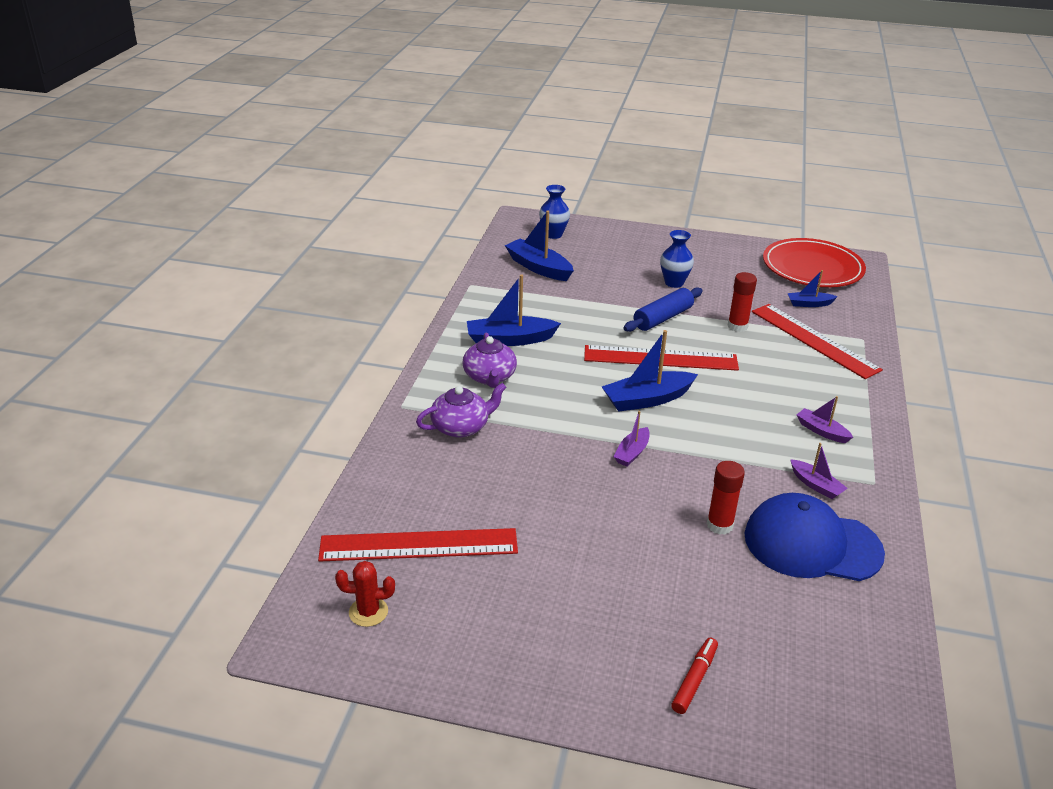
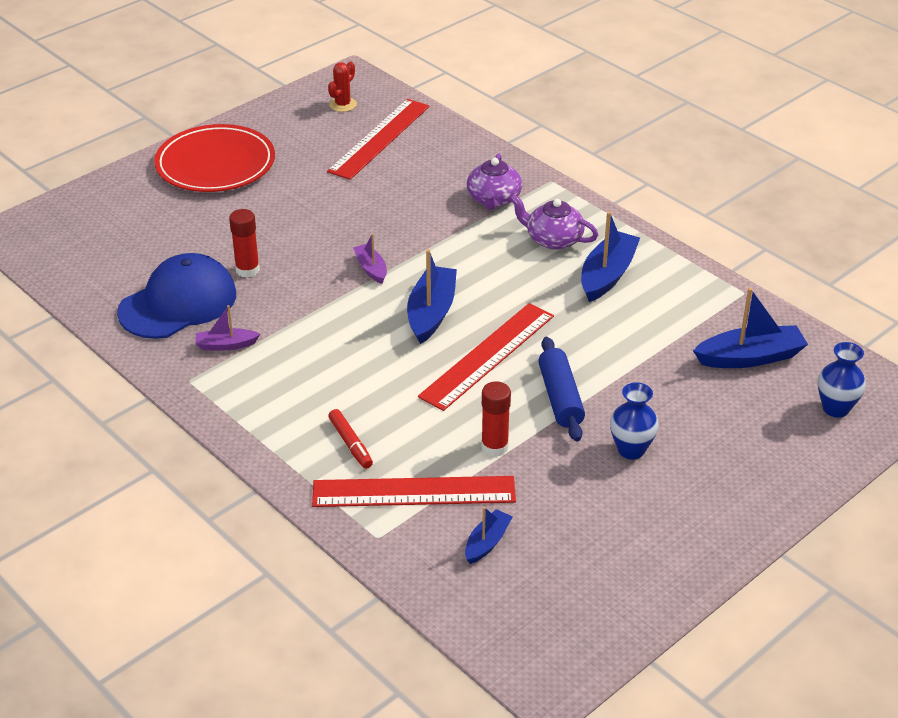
camera: 125 degrees right, 5 degrees up
(694, 680) = (151, 193): red marker -> red marker (350, 443)
(812, 268) = (569, 612): red plate -> red plate (215, 164)
(821, 431) = (279, 394): purple boat -> none

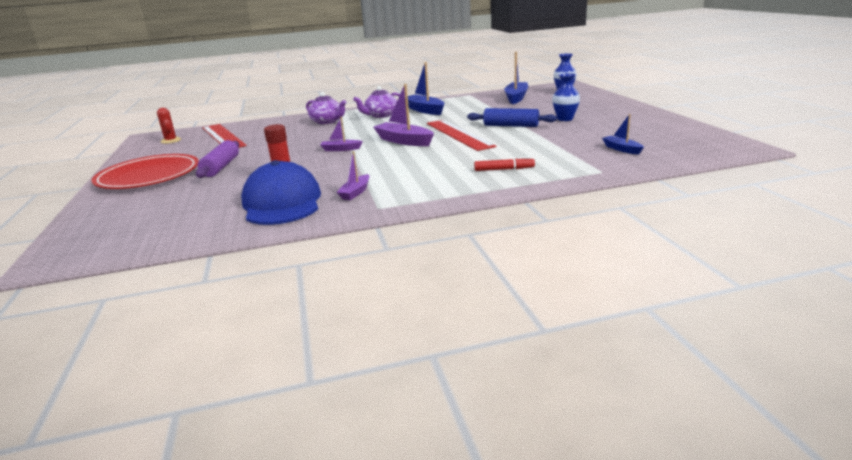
camera: 60 degrees left, 15 degrees down
(266, 201) = (221, 167): none -> purple rolling pin
(414, 492) = (565, 160): red ruler -> none
(431, 313) = (404, 141): blue boat -> purple boat
(494, 447) = (539, 140): red glue stick -> none

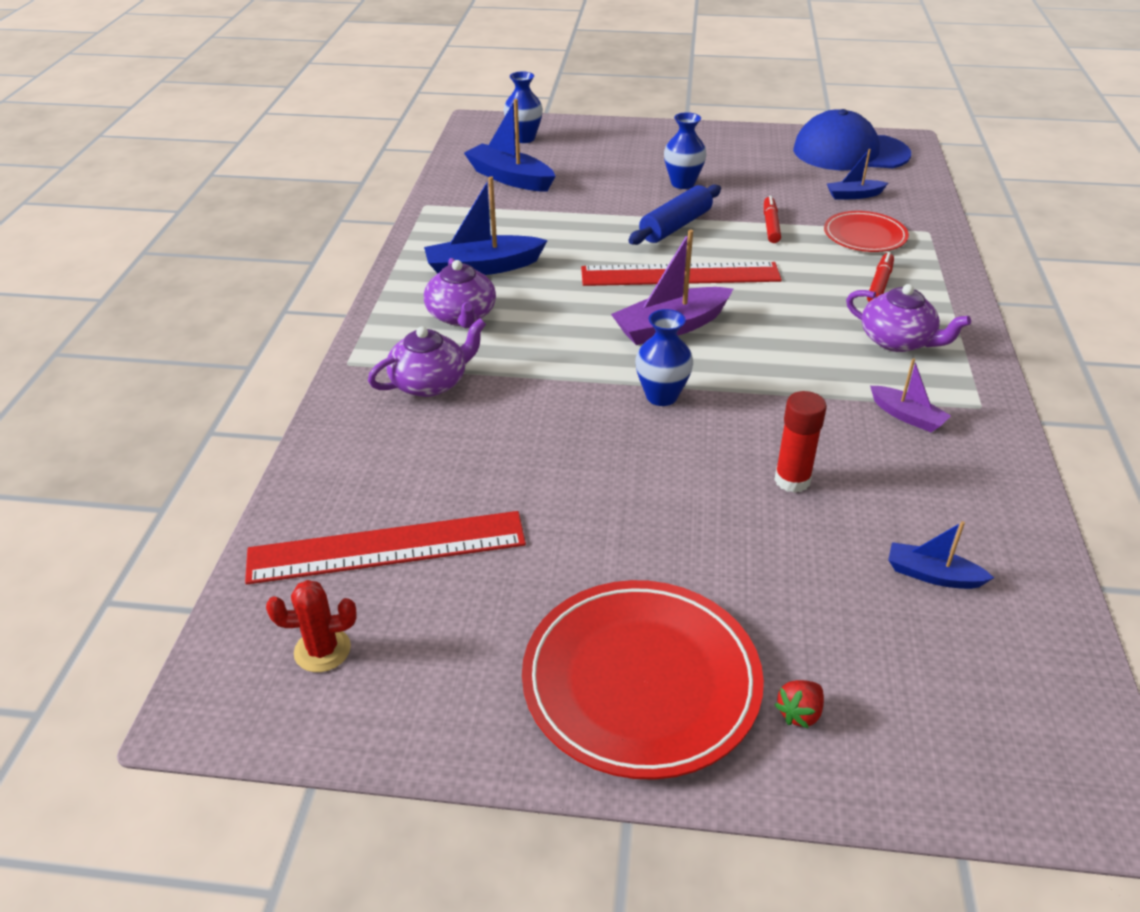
camera: 70 degrees left, 15 degrees up
(125, 200) = (799, 713): none -> red strawberry
(214, 213) = (932, 575): none -> blue boat
(221, 167) = (655, 558): purple rolling pin -> none
(282, 202) = (917, 493): blue cap -> blue cap (850, 152)
(341, 149) = (661, 396): purple boat -> blue vase
(437, 181) = (897, 341): none -> purple teapot
(543, 140) = (770, 225): none -> red marker
(565, 158) = (864, 236): none -> red plate

